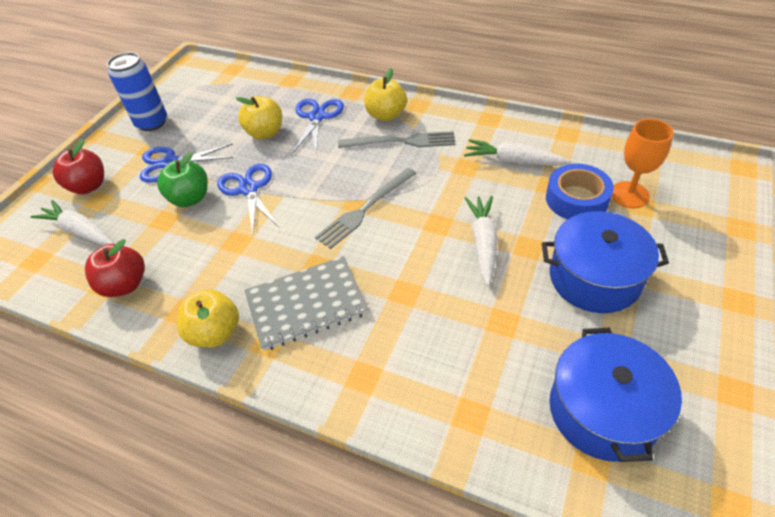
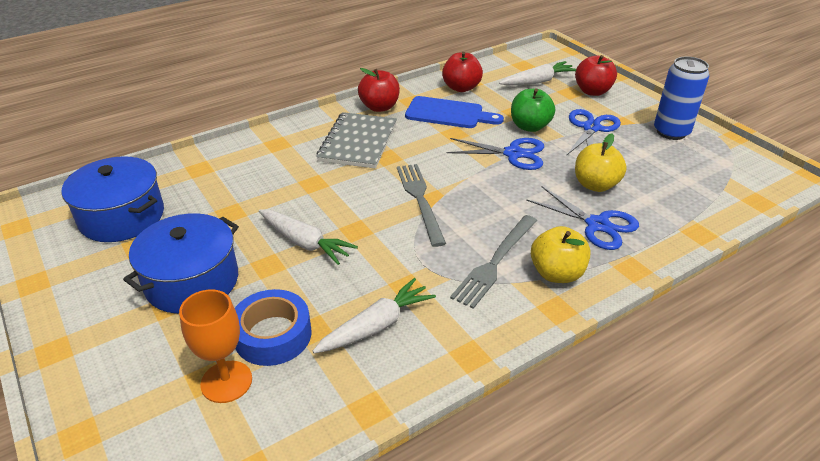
camera: 120 degrees right, 10 degrees down
(197, 265) = (448, 114): none -> blue cutting board
(215, 333) = (379, 107): yellow apple -> red apple

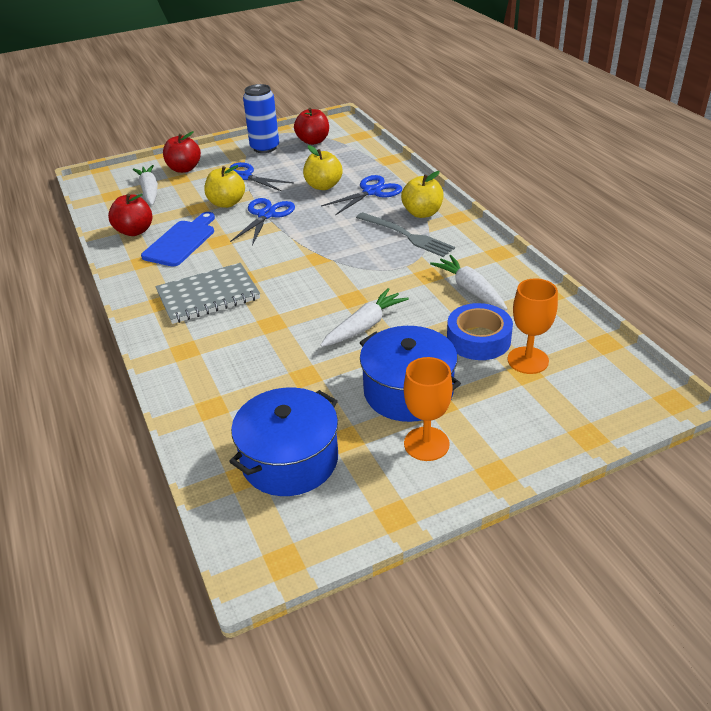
camera: 80 degrees left, 0 degrees up
(112, 298) = (426, 444): none -> orange goblet
(358, 142) = (208, 295): grey notebook -> grey notebook turned 45 degrees counterclockwise
(379, 107) = (144, 281): red apple -> red apple (313, 141)
(420, 200) = (318, 264): grey fork -> none
(530, 126) = (227, 203): green apple -> yellow apple

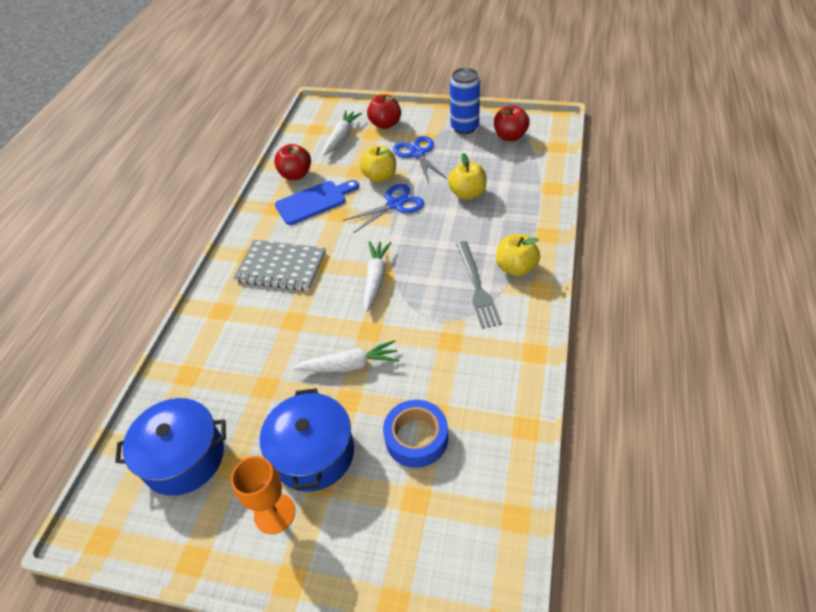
camera: 40 degrees right, 10 degrees up
(372, 192) = (499, 220): blue scissors -> none
(470, 290) = (466, 379): white carrot -> white carrot (375, 279)
(528, 360) = (431, 488): orange goblet -> none

